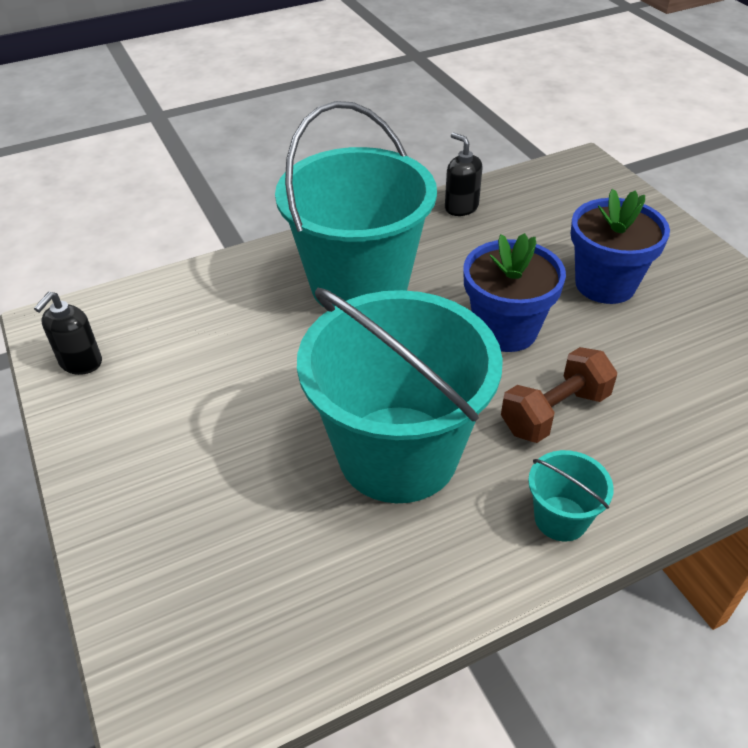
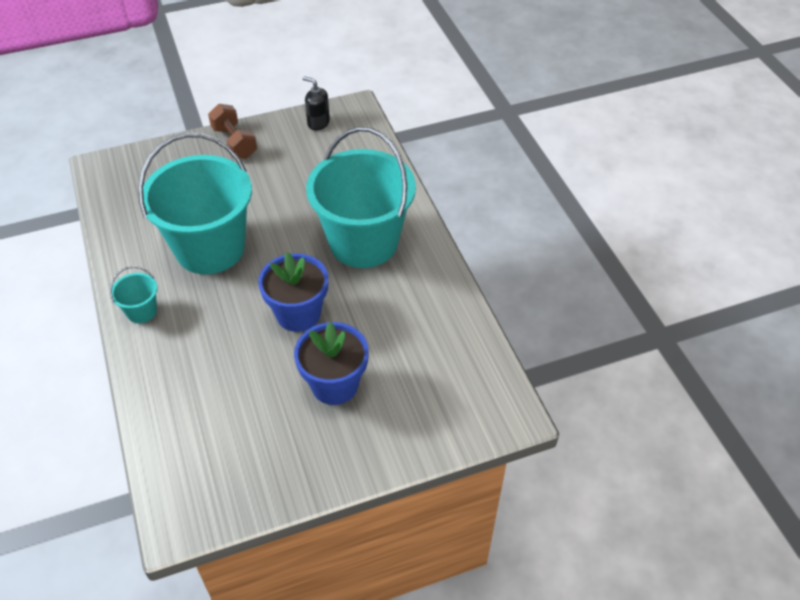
camera: 95 degrees right, 5 degrees up
(461, 207) = (451, 311): black soap dispenser -> none
(554, 412) = (217, 325): brown dumbbell -> brown dumbbell (234, 142)

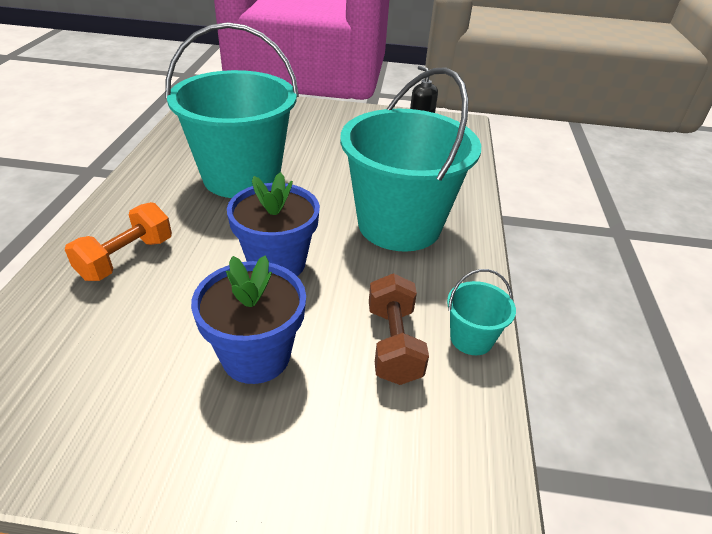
camera: 25 degrees right, 10 degrees down
(141, 311) = (131, 202): turquoise bucket -> turquoise bucket (471, 338)
(186, 359) = (126, 258): none -> orange dumbbell
(234, 142) = (333, 114): brown dumbbell -> brown dumbbell (393, 344)

